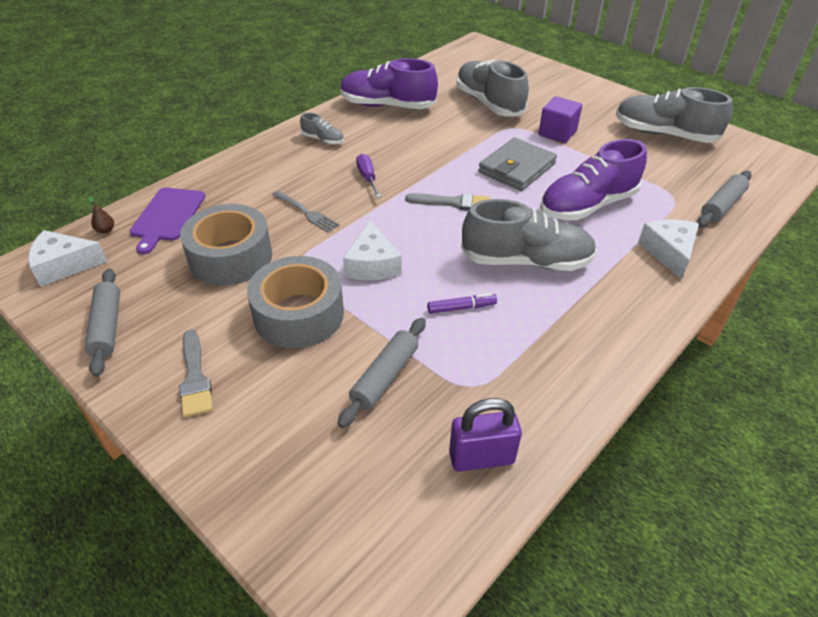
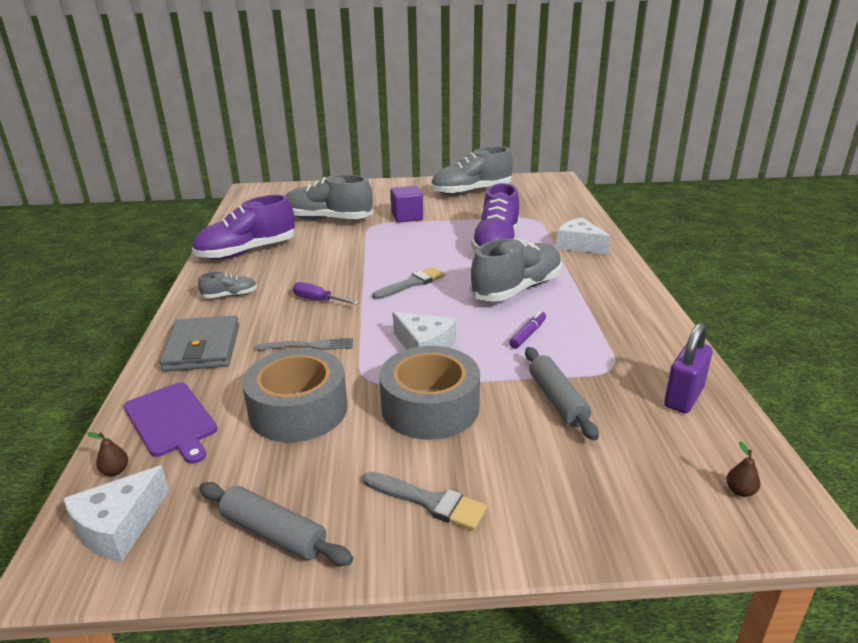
camera: 45 degrees left, 15 degrees down
(377, 560) = (740, 491): none -> brown pear
(517, 168) = (417, 246): grey wallet -> grey wallet (202, 348)
(721, 206) = (562, 212): grey rolling pin -> none

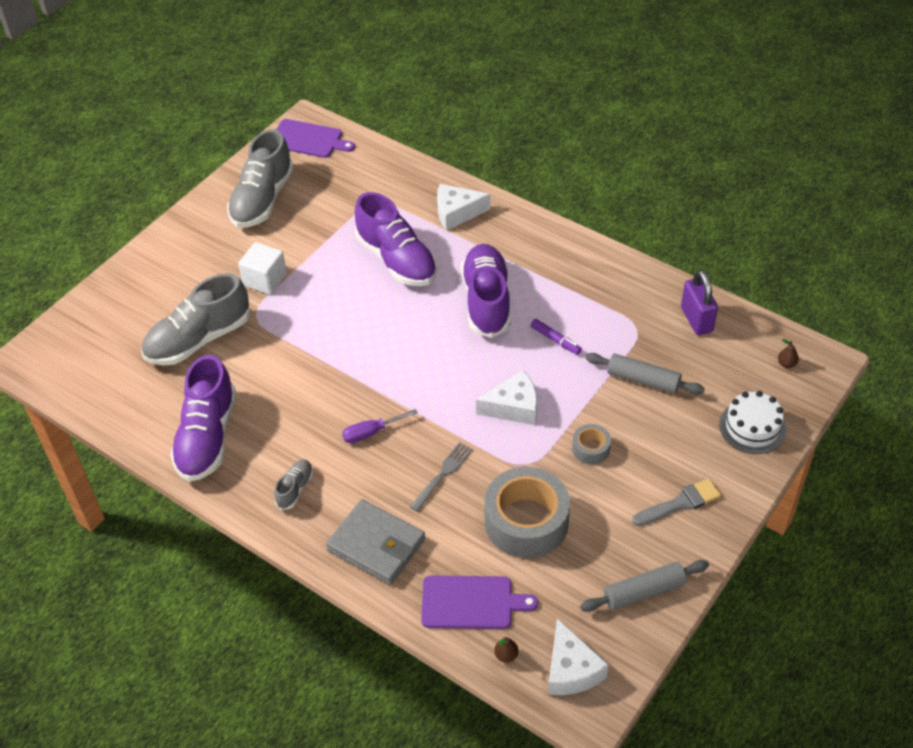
camera: 50 degrees left, 20 degrees up
(407, 216) = (265, 280): purple cube -> white cube
(412, 283) = (407, 357): grey brush -> none
(430, 407) = (591, 448): grey tape -> grey tape, size x0.47
(517, 289) = (486, 301): grey shoe -> purple shoe
(528, 334) = (555, 340): purple marker -> purple marker turned 150 degrees clockwise
(544, 184) = (308, 139): none -> purple cutting board
(609, 508) = (752, 427): none -> white cake

